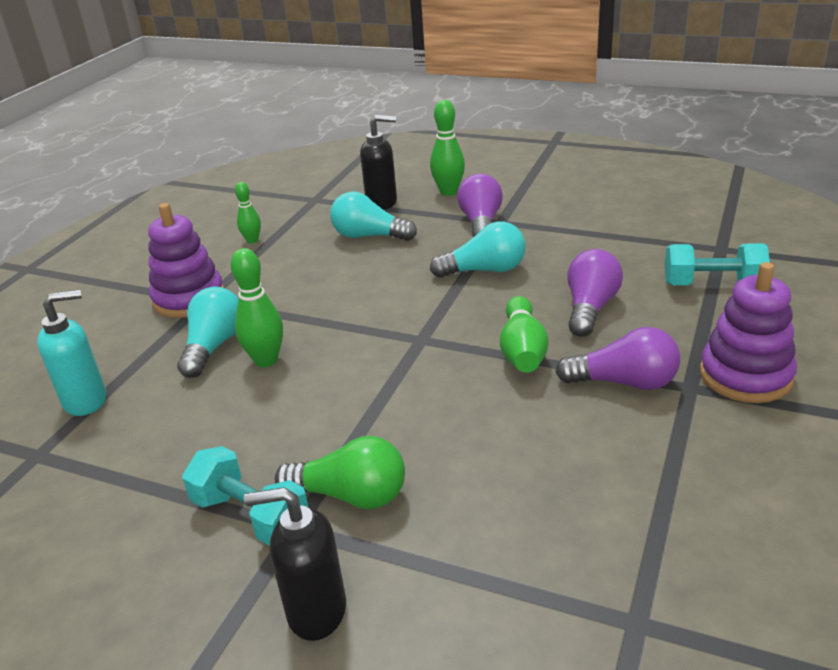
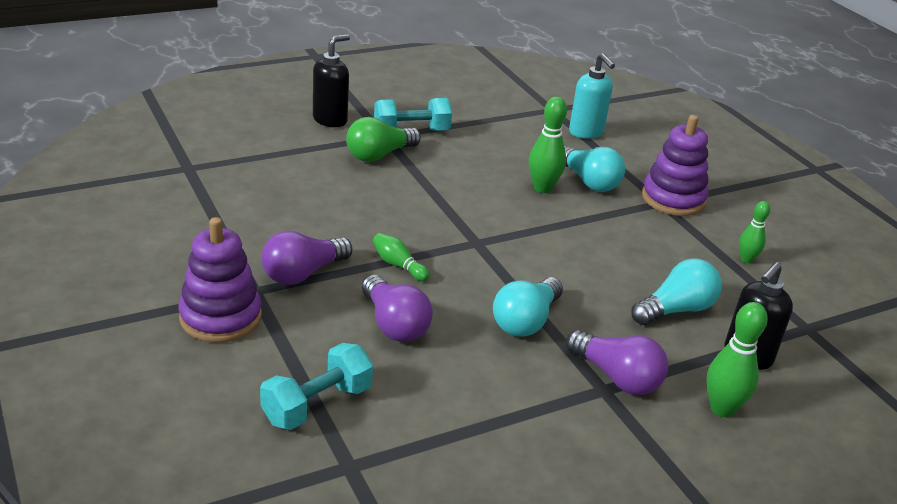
camera: 125 degrees right, 0 degrees up
(86, 401) = (586, 132): turquoise soap dispenser -> turquoise soap dispenser turned 45 degrees counterclockwise
(522, 350) = (398, 265): green bowling pin -> green bowling pin, size x0.63

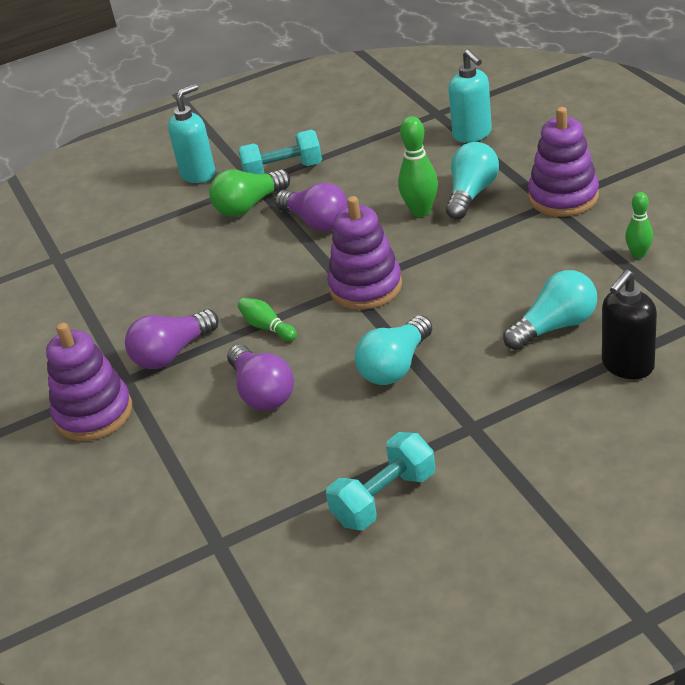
camera: 10 degrees right, 5 degrees up
(317, 404) = (187, 488): turquoise dumbbell -> turquoise dumbbell (384, 498)
(330, 120) = (198, 174): black soap dispenser -> turquoise soap dispenser
(493, 245) = (365, 287): none -> purple stacking toy
(588, 181) = (471, 194): turquoise light bulb -> turquoise light bulb turned 120 degrees counterclockwise
(617, 377) = (486, 412): purple light bulb -> purple light bulb (316, 222)
(722, 408) = (594, 428): green bowling pin -> none

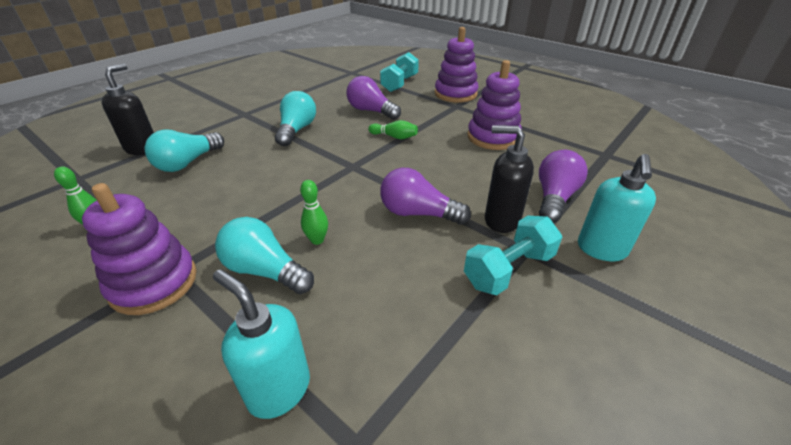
camera: 150 degrees right, 0 degrees up
(172, 353) = (443, 118): purple light bulb -> purple light bulb (554, 198)
(249, 206) = (501, 220): green light bulb -> black soap dispenser
(365, 287) = (339, 168): purple stacking toy -> purple stacking toy (493, 137)
(384, 498) = (284, 89): turquoise dumbbell -> turquoise dumbbell (399, 84)
(421, 211) = (317, 240): green bowling pin -> green bowling pin, size x0.63
(471, 194) = (265, 271): turquoise light bulb -> turquoise light bulb turned 120 degrees clockwise

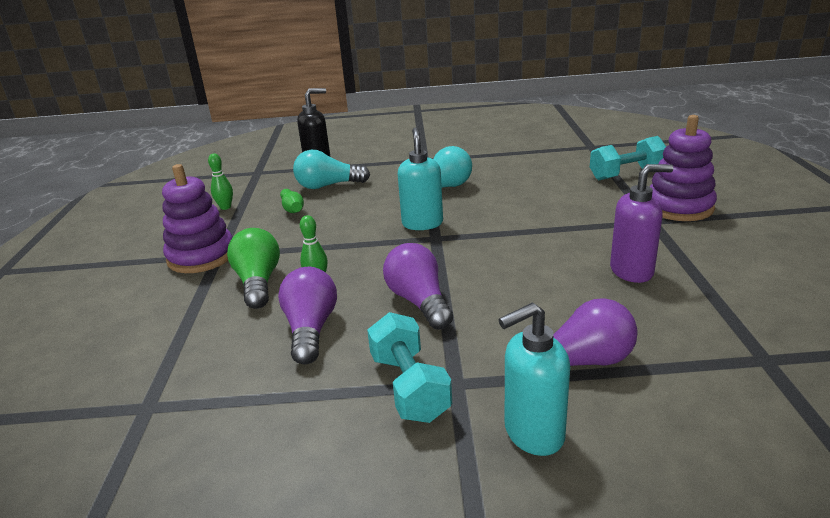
camera: 50 degrees right, 10 degrees down
(265, 271) = (258, 282): turquoise light bulb -> green light bulb
(279, 389) = (163, 351): turquoise soap dispenser -> turquoise soap dispenser (422, 223)
(371, 111) = (540, 194): purple light bulb -> purple light bulb (311, 329)
(394, 137) = (519, 227): green bowling pin -> green bowling pin (292, 209)
(493, 137) = (632, 271): purple stacking toy -> purple soap dispenser
(501, 220) = (481, 348): black soap dispenser -> none
(508, 269) = (410, 387): turquoise dumbbell -> turquoise dumbbell turned 60 degrees clockwise

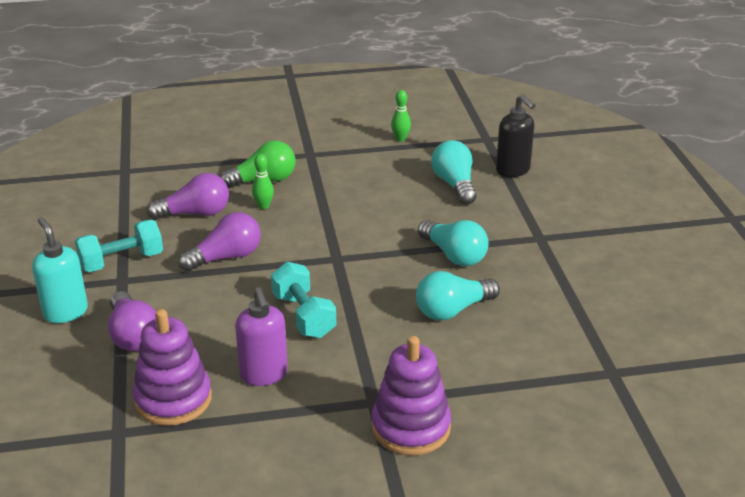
camera: 80 degrees right, 5 degrees up
(201, 256) = (307, 147): purple stacking toy -> purple stacking toy (173, 399)
(292, 209) = (398, 173): green bowling pin -> none
(422, 223) = (366, 249): turquoise soap dispenser -> none
(522, 190) = (452, 310): none -> turquoise light bulb
(626, 174) = (510, 395): turquoise dumbbell -> turquoise dumbbell (303, 316)

